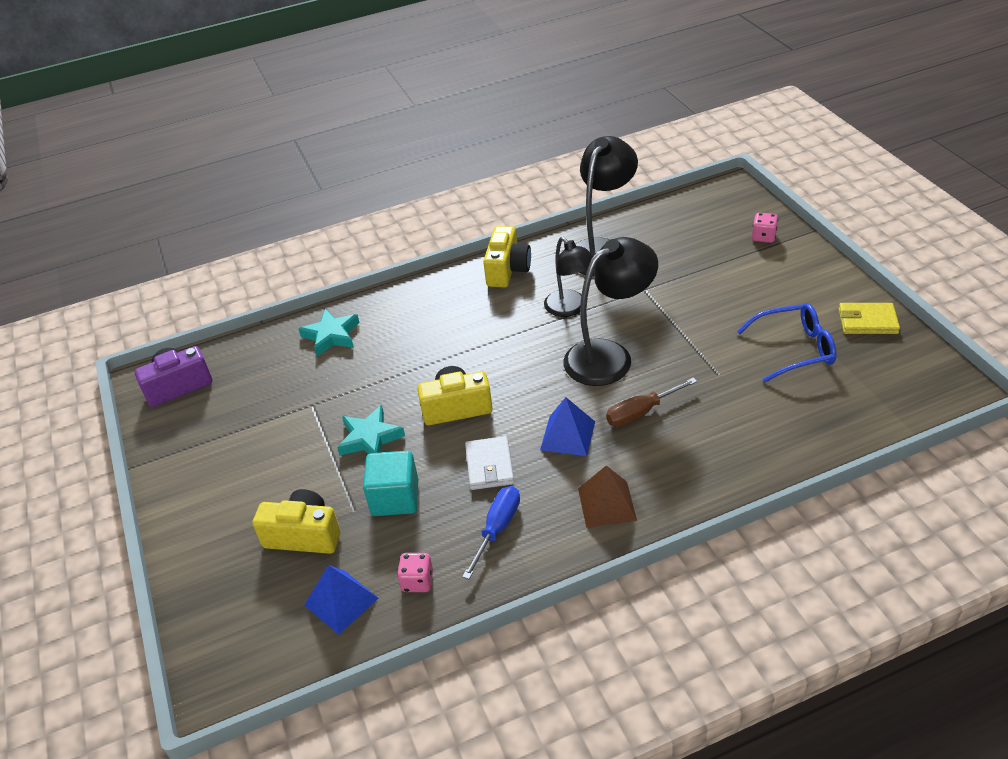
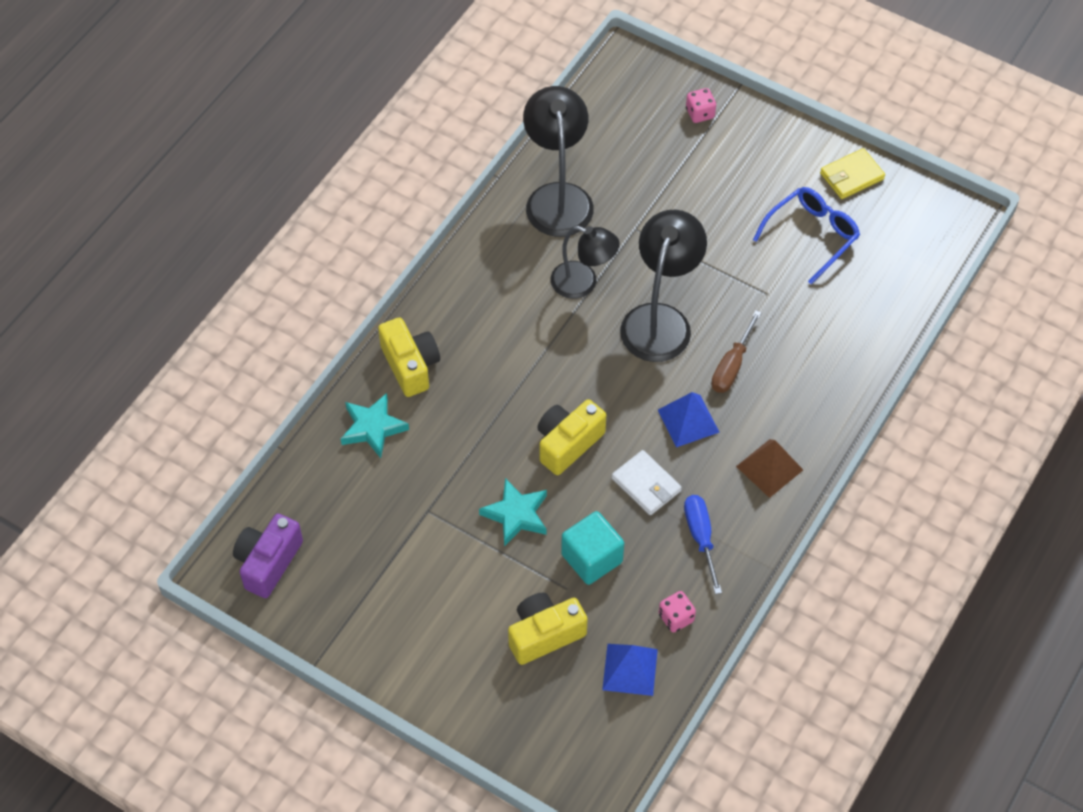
camera: 40 degrees left, 15 degrees up
(507, 270) = (483, 265): yellow camera -> yellow camera (410, 365)

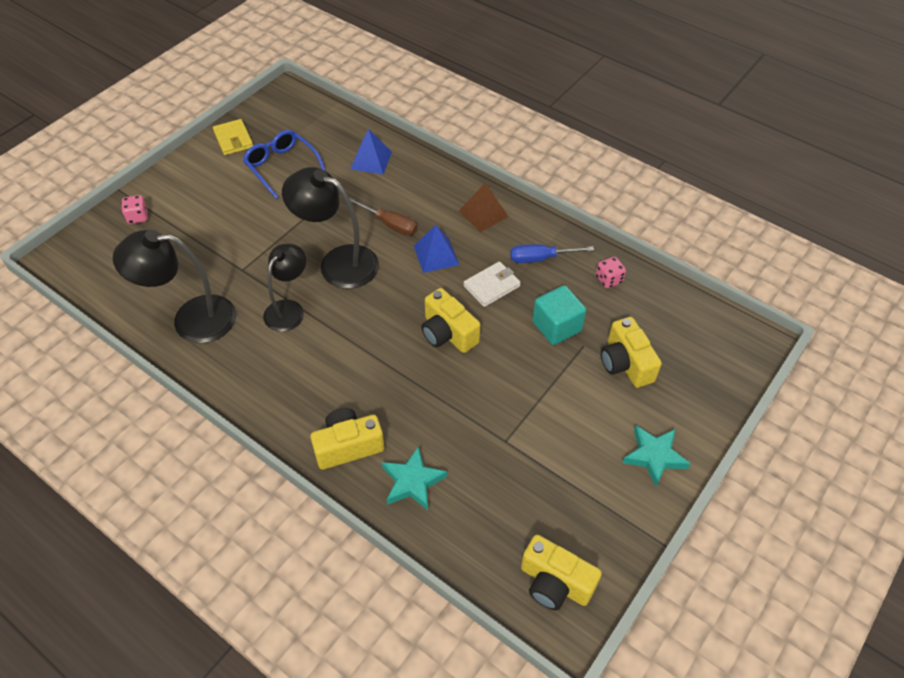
camera: 85 degrees left, 5 degrees down
(268, 562) = (555, 583): purple camera -> yellow camera
(516, 515) = (513, 374): turquoise star -> turquoise star (654, 456)
(630, 669) = (653, 311): blue pyramid -> blue pyramid (371, 160)

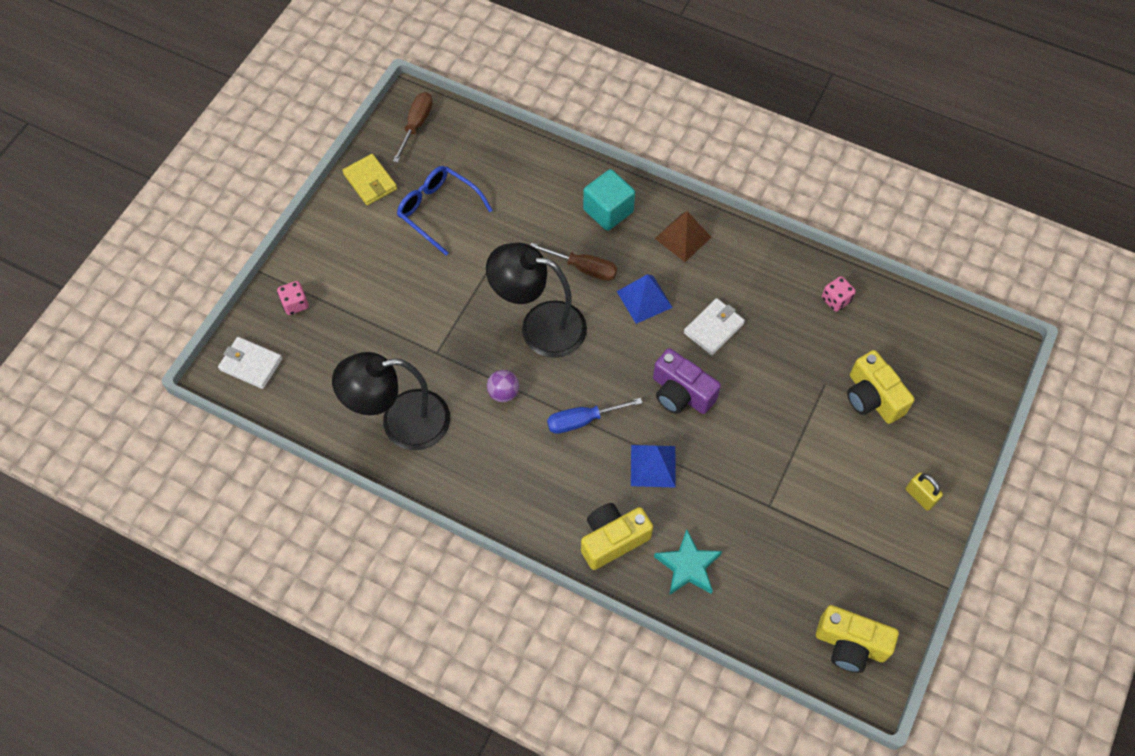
camera: 10 degrees left, 10 degrees up
(82, 256) = (251, 364): none -> white wallet
(285, 106) = (416, 125): none -> brown screwdriver
(289, 309) = (503, 393): black lamp -> purple ball
(371, 160) = (538, 185): blue pyramid -> blue pyramid (653, 465)
(448, 333) = (681, 393): yellow camera -> purple camera
(541, 258) = (758, 285): blue screwdriver -> blue screwdriver (583, 420)
(556, 326) = (793, 366): turquoise cube -> turquoise cube (608, 211)
(654, 456) = (920, 496): turquoise star -> yellow padlock

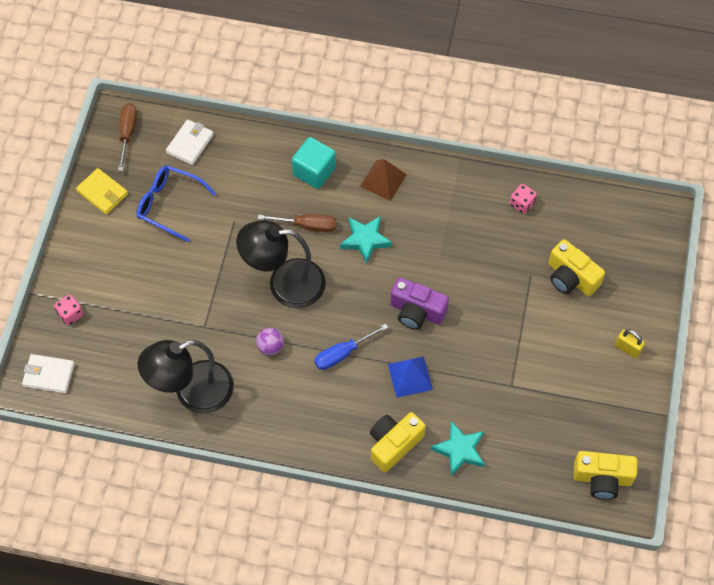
camera: 15 degrees left, 0 degrees up
(644, 299) = (365, 240): blue pyramid -> turquoise star
(713, 328) = (429, 251): white wallet -> white wallet (190, 144)

